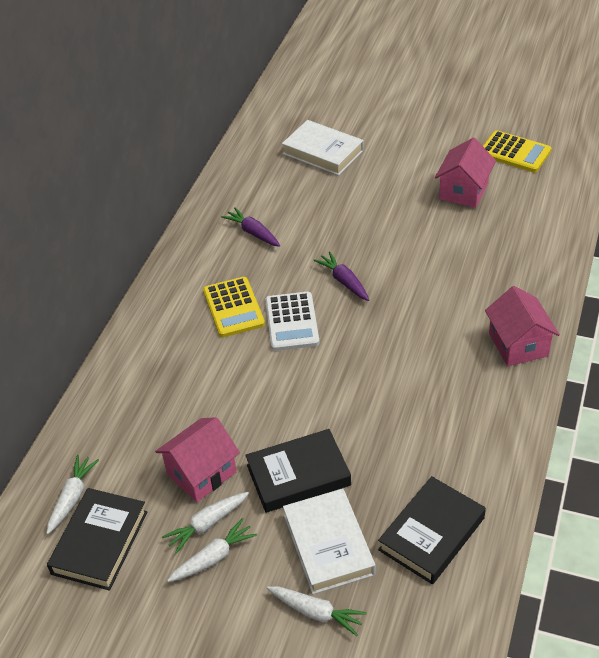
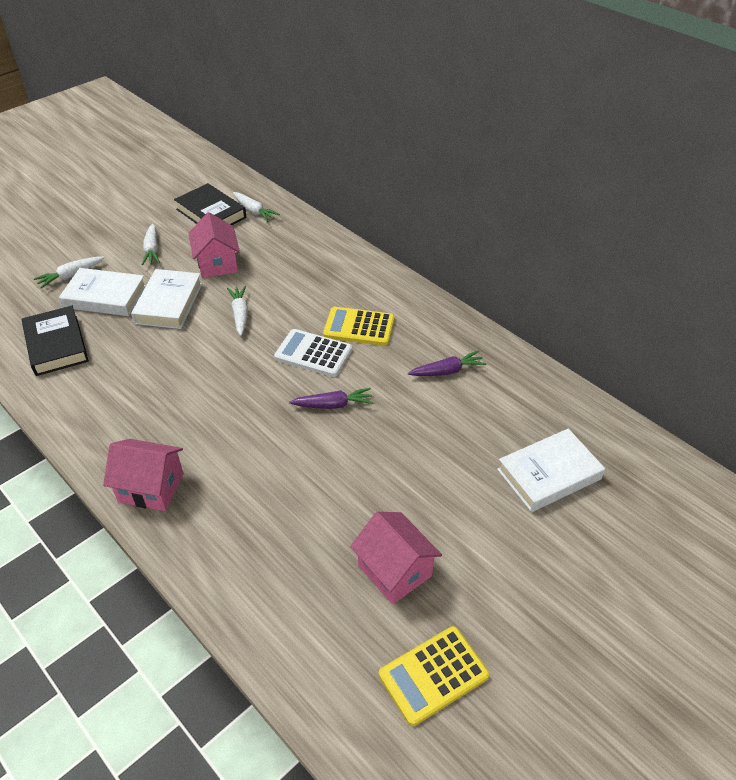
camera: 115 degrees right, 0 degrees up
(207, 524) = (177, 254): white carrot -> white carrot (240, 314)
(298, 475) = (169, 303): black book -> white book

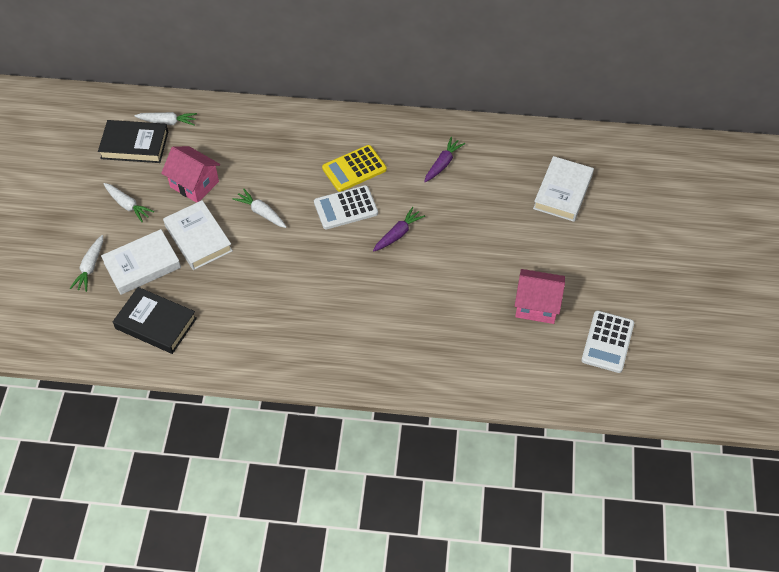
camera: 40 degrees left, 10 degrees up
(151, 487) = (348, 363): pink house -> none
(433, 675) = (607, 342): yellow calculator -> white calculator

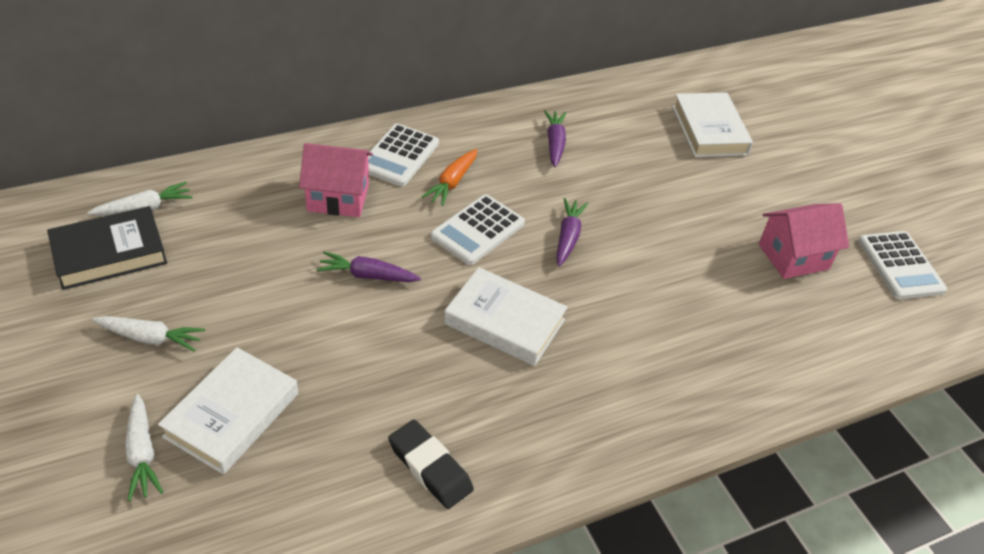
camera: 35 degrees left, 10 degrees down
(156, 323) = (314, 493): black book -> none
(194, 184) = (241, 273): pink house -> pink house (338, 198)
(198, 238) = (298, 342): white book -> white book (504, 321)
(220, 336) = (430, 467): none -> black eraser
(261, 213) = (368, 275): white carrot -> purple carrot
(334, 137) = (399, 156): none -> white calculator
(354, 169) = (452, 182): yellow calculator -> orange carrot

